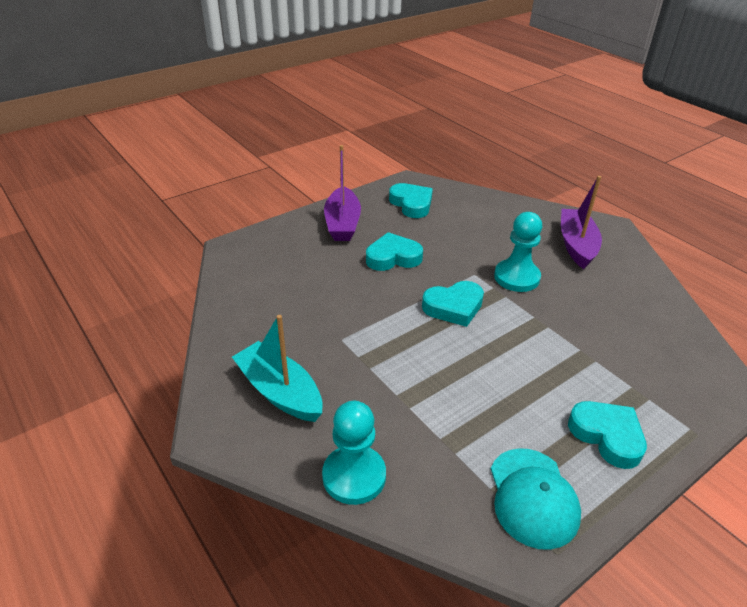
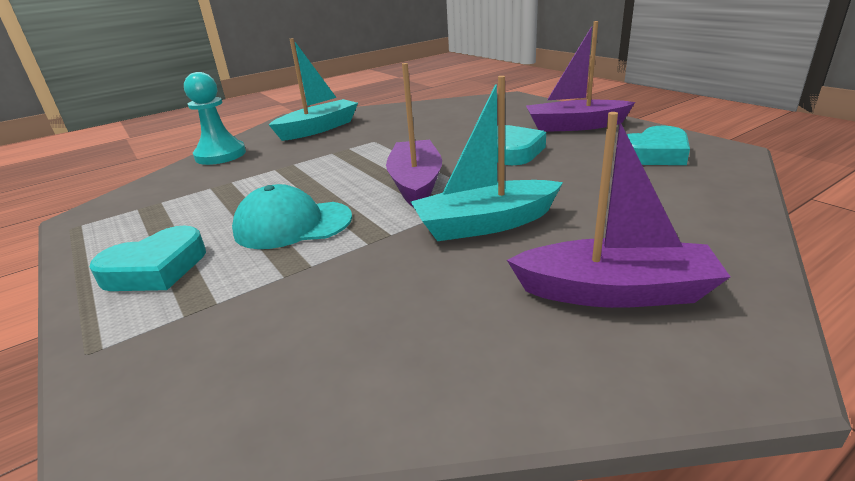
camera: 95 degrees right, 10 degrees down
(454, 307) = (416, 184): turquoise heart -> purple boat
(516, 277) = (485, 224): turquoise pawn -> turquoise boat
(533, 497) = (131, 219): turquoise cap -> turquoise cap (292, 225)

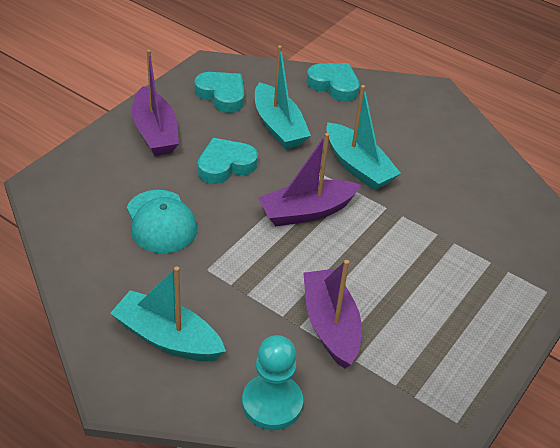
camera: 115 degrees left, 15 degrees up
(156, 269) = (481, 314): turquoise heart -> turquoise heart (334, 85)
(292, 225) = (396, 263): turquoise cap -> turquoise cap (161, 222)
(585, 180) = (278, 126): none -> turquoise boat
(614, 292) = (406, 118): purple boat -> purple boat (330, 325)

